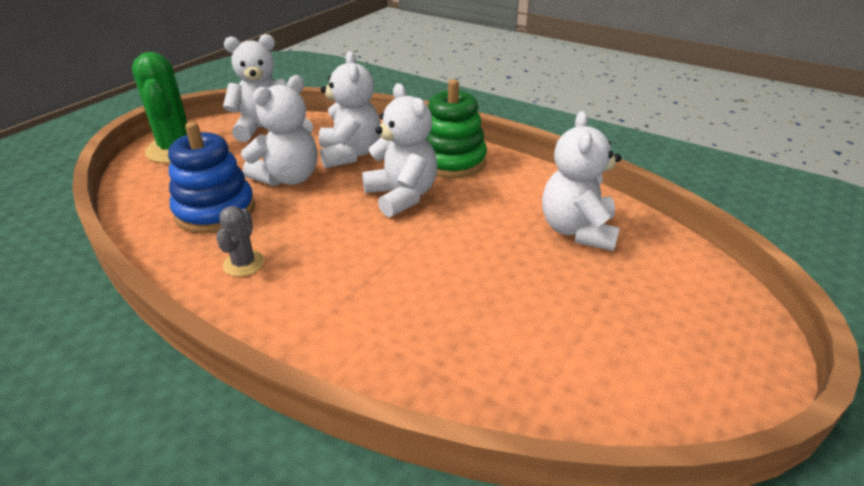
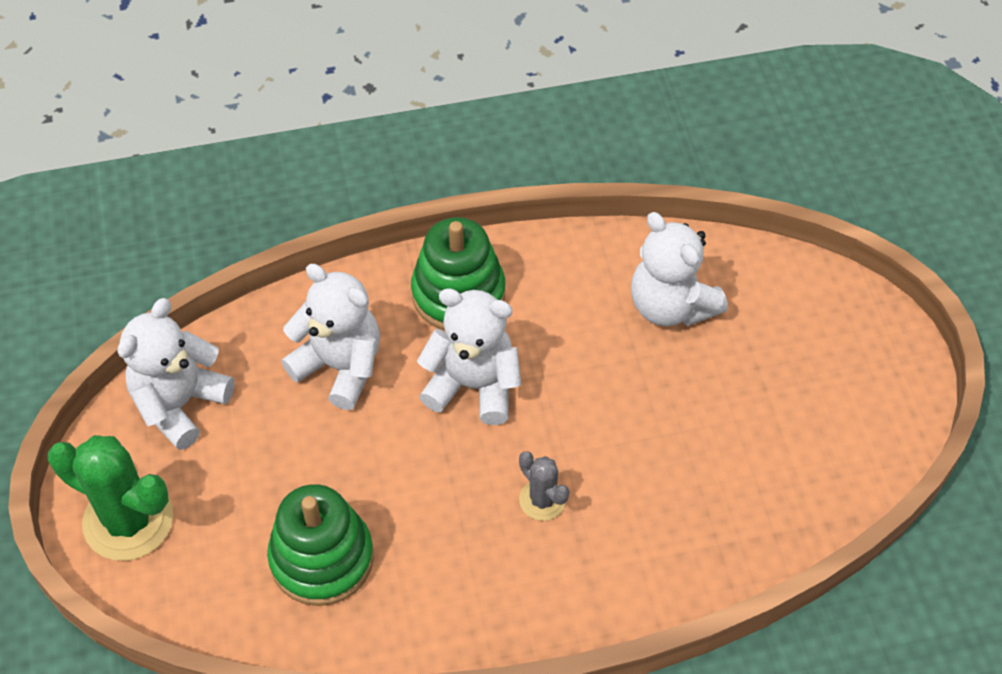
camera: 45 degrees left, 20 degrees up
(215, 211) = (322, 558): blue stacking toy -> green stacking toy
(244, 264) = (446, 587): grey cactus -> grey cactus (542, 500)
(288, 178) = (327, 454): white teddy bear -> none

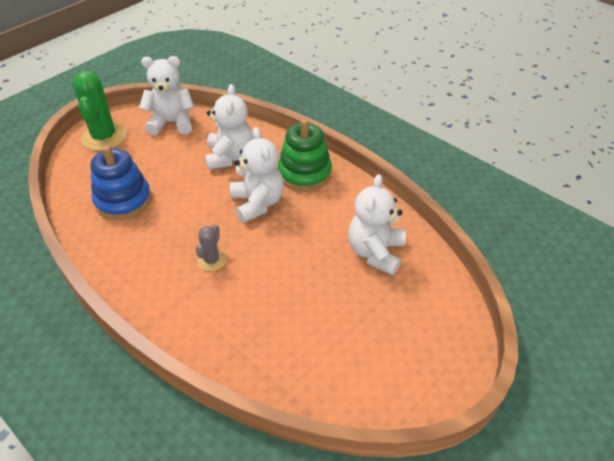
camera: 55 degrees right, 10 degrees down
(322, 558) = (123, 200): green stacking toy -> blue stacking toy

